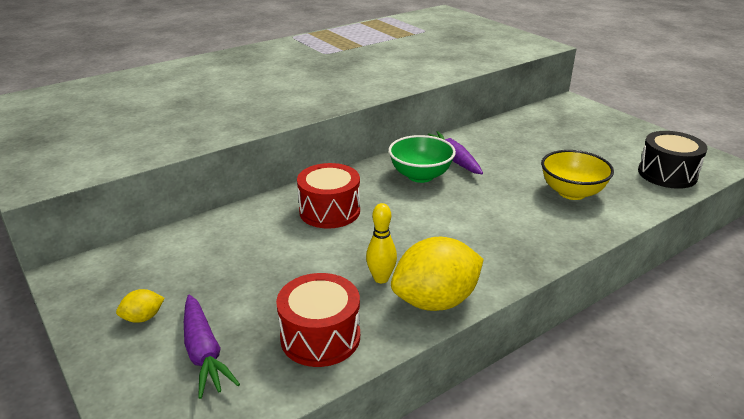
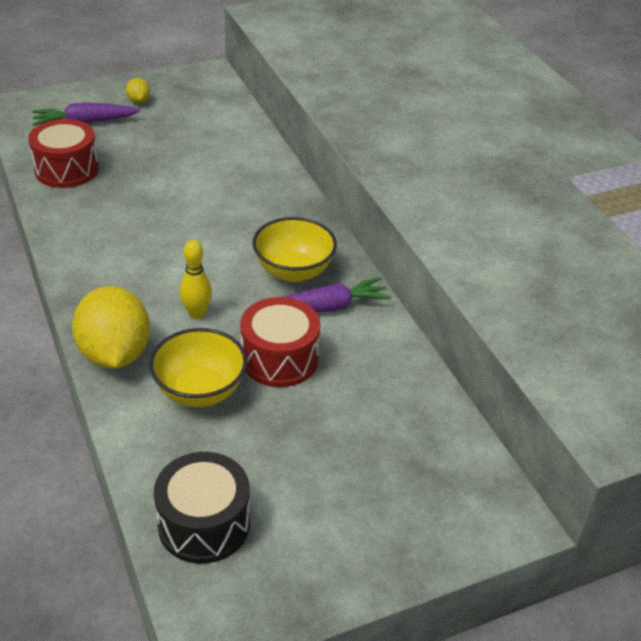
camera: 100 degrees right, 10 degrees up
(329, 211) = (244, 196): red drum -> red drum (279, 359)
(381, 278) = (118, 209): yellow bowling pin -> yellow bowling pin (197, 313)
(420, 176) = (293, 271): green bowl -> yellow bowl
(435, 301) = (69, 232): yellow lemon -> yellow lemon (115, 354)

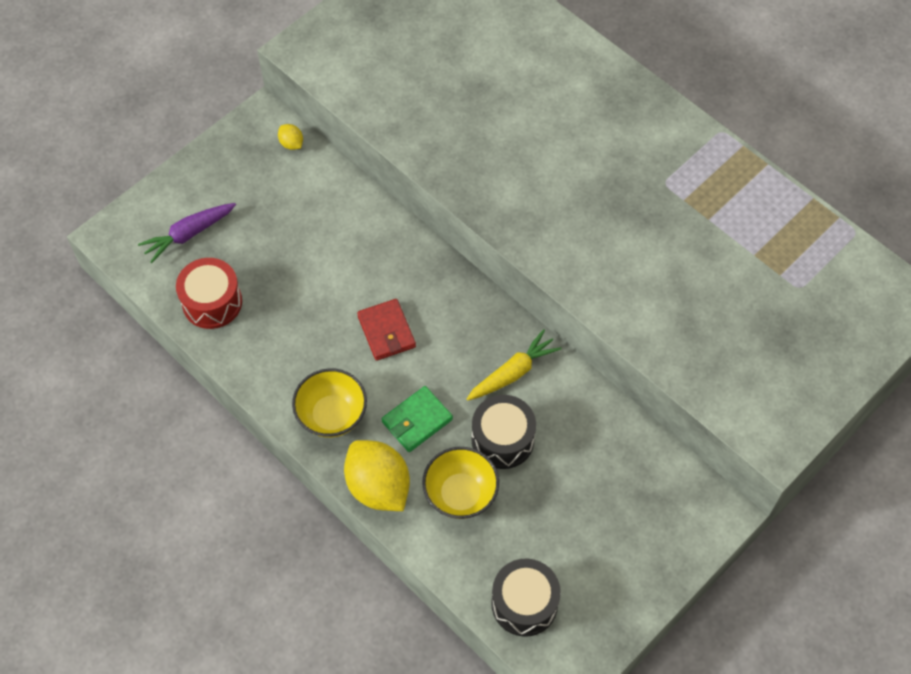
camera: 20 degrees left, 20 degrees up
(138, 101) = (220, 184): yellow lemon -> yellow lemon (291, 143)
(197, 313) = (417, 421): yellow bowling pin -> green wallet
(216, 237) = (386, 331): none -> red wallet
(279, 359) = (502, 439): red drum -> black drum
(293, 271) = (468, 344): yellow bowl -> yellow bowl (332, 415)
(327, 307) = (513, 373): purple carrot -> yellow carrot

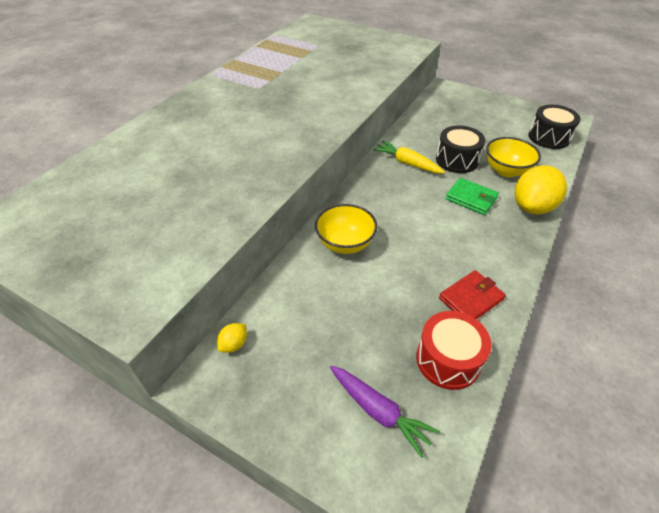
camera: 105 degrees left, 15 degrees down
(332, 415) = (499, 243): yellow bowl -> yellow bowl (345, 244)
(386, 331) = (410, 228): red wallet -> red wallet (471, 299)

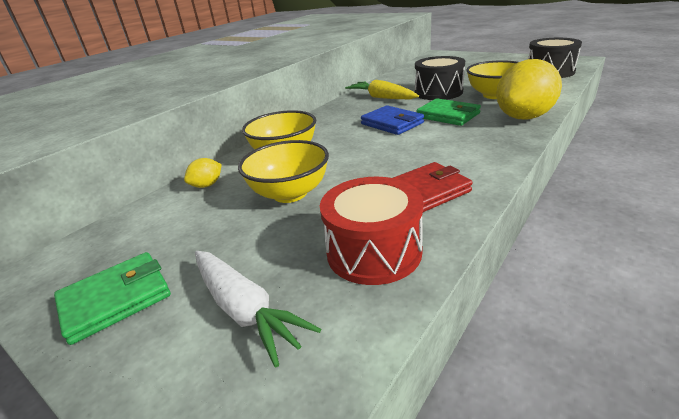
camera: 10 degrees right, 15 degrees down
(234, 344) = (99, 238): yellow lemon -> yellow lemon (207, 185)
(284, 404) = (116, 299): none -> green wallet
(368, 296) = (290, 193): none -> yellow bowl
(378, 411) = (245, 309): purple carrot -> white carrot
(426, 206) = (392, 123): none -> blue wallet

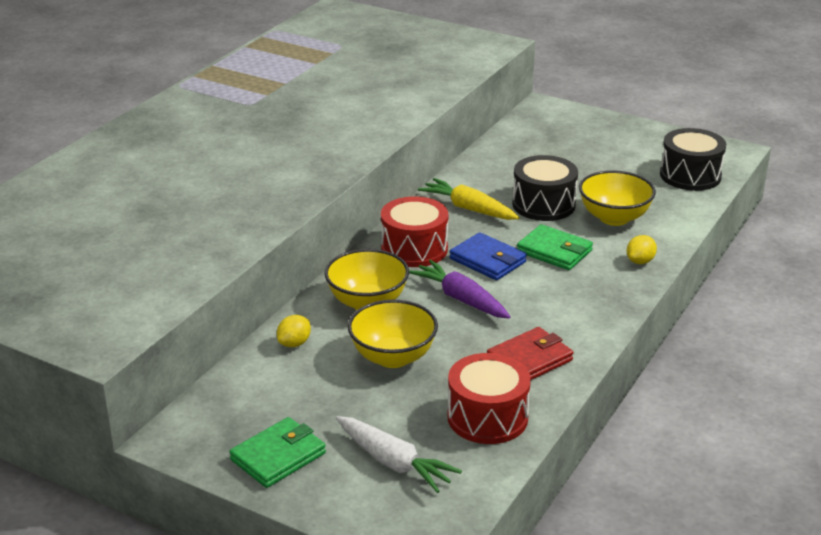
camera: 10 degrees left, 0 degrees up
(335, 120) = (414, 249): none -> red drum
(365, 148) = (461, 299): none -> purple carrot
(524, 117) = (640, 261): yellow lemon -> yellow lemon, size x0.44

